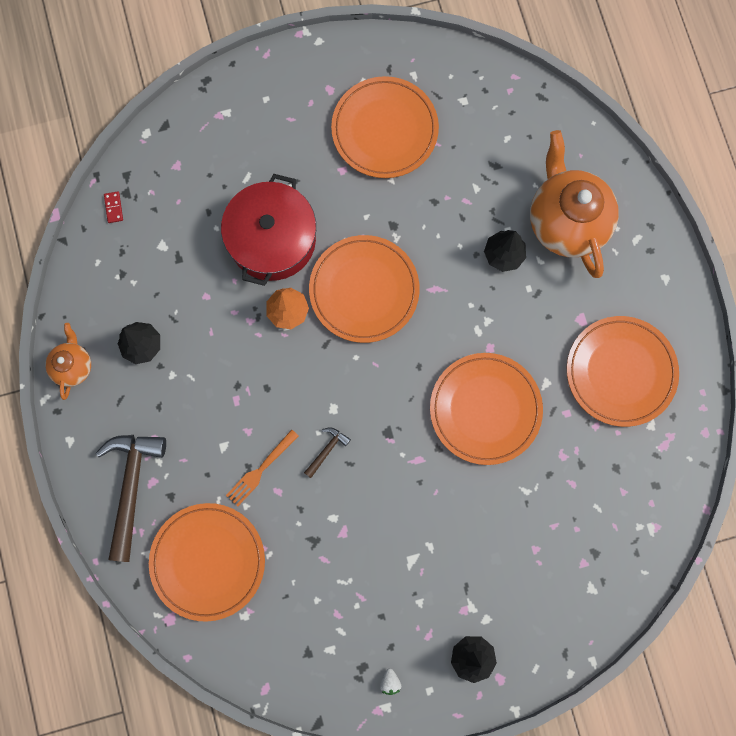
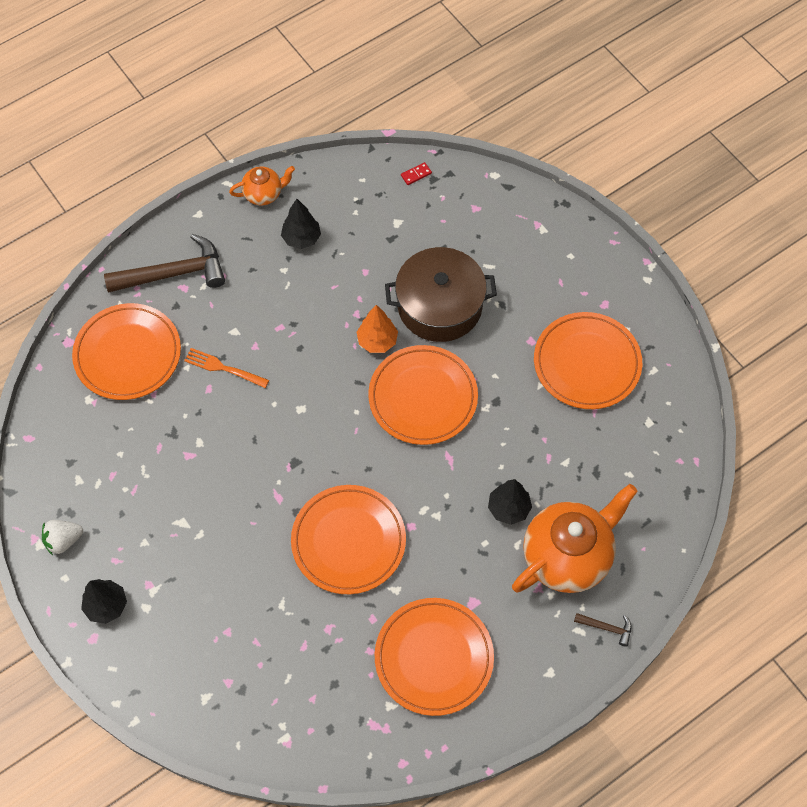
camera: 70 degrees right, 15 degrees down
(272, 239) = (439, 305): red pot -> brown pot
(327, 450) = (260, 416): brown hammer -> brown hammer (606, 628)
(390, 681) = (63, 540): white strawberry -> white strawberry, size x1.67

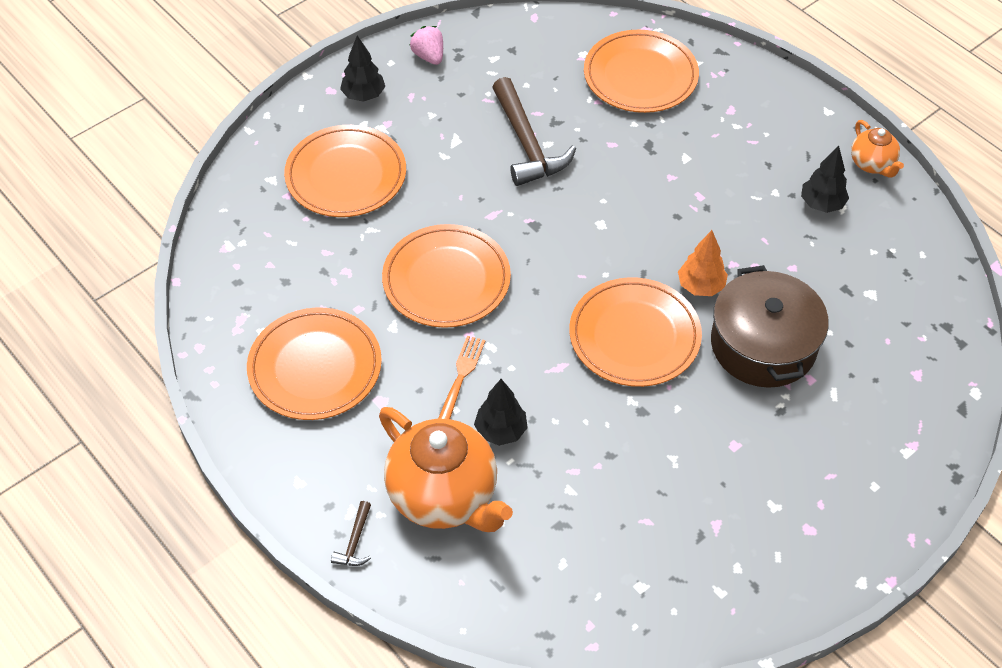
camera: 85 degrees right, 10 degrees down
(63, 540) = (429, 56): white strawberry -> pink strawberry
(173, 273) = (746, 100): brown hammer -> brown hammer (527, 143)
(223, 368) = (638, 153): orange fork -> orange fork (461, 377)
(416, 174) = (948, 308): red domino -> none
(587, 363) = (715, 510): orange plate -> orange plate (346, 175)

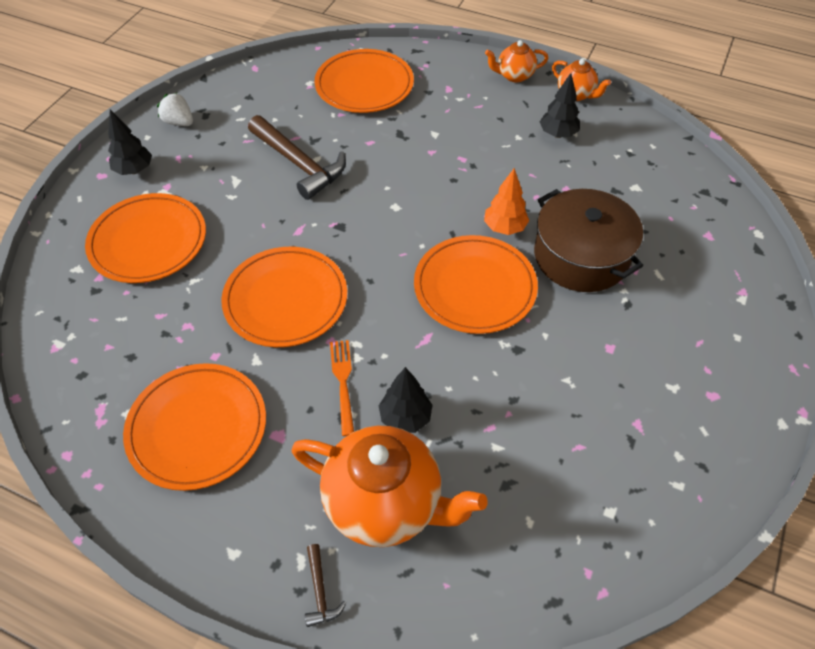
camera: 25 degrees left, 0 degrees up
(429, 56) = (179, 122): pink strawberry -> white strawberry
(814, 118) = (514, 75): none -> orange teapot

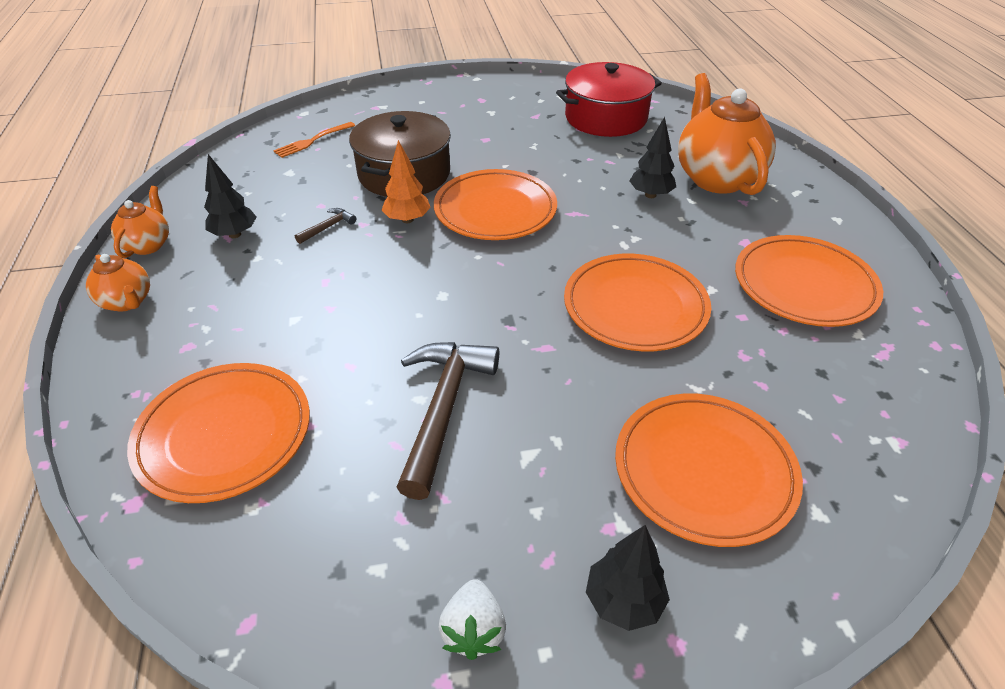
camera: 125 degrees left, 10 degrees down
(320, 591) = (797, 178): brown hammer -> brown hammer (328, 227)
(343, 382) = (664, 234): orange fork -> orange fork (312, 141)
(589, 495) = (606, 118): none -> red pot

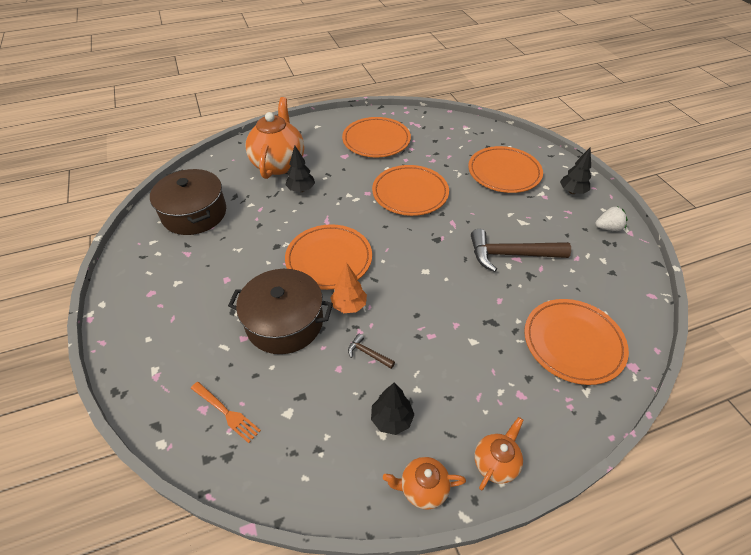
camera: 100 degrees left, 5 degrees up
(606, 118) = (194, 213): red pot -> brown pot
(716, 178) = (279, 164): orange teapot -> orange teapot turned 120 degrees clockwise

